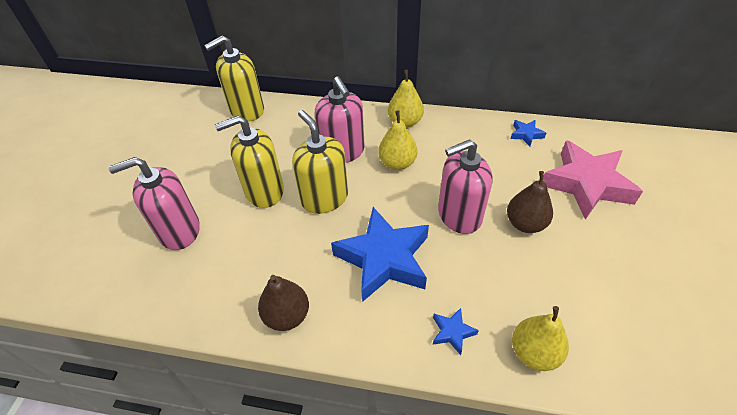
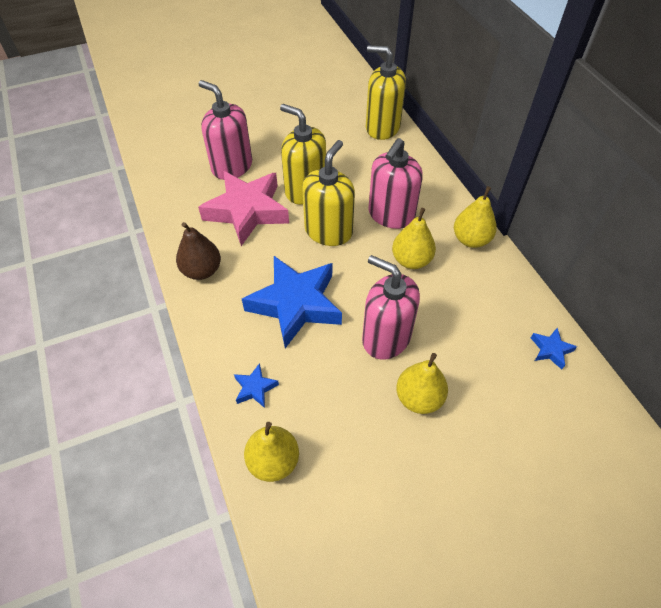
camera: 55 degrees right, 5 degrees up
(525, 223) = (419, 398): brown pear -> yellow pear
(586, 184) = (524, 437): pink star -> pink star (247, 211)

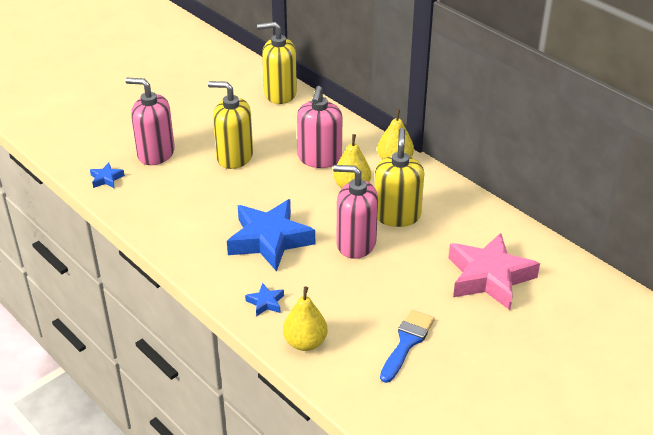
camera: 20 degrees left, 15 degrees down
(202, 270) = (173, 236): brown pear -> none
(247, 211) = (190, 184): pink star -> pink star (489, 277)
(328, 231) = (271, 182): yellow soap dispenser -> yellow soap dispenser (397, 215)
(390, 504) = (407, 342): none -> blue brush
(419, 398) = (399, 275): yellow pear -> none
(550, 350) = (486, 220): blue star -> blue star (106, 179)

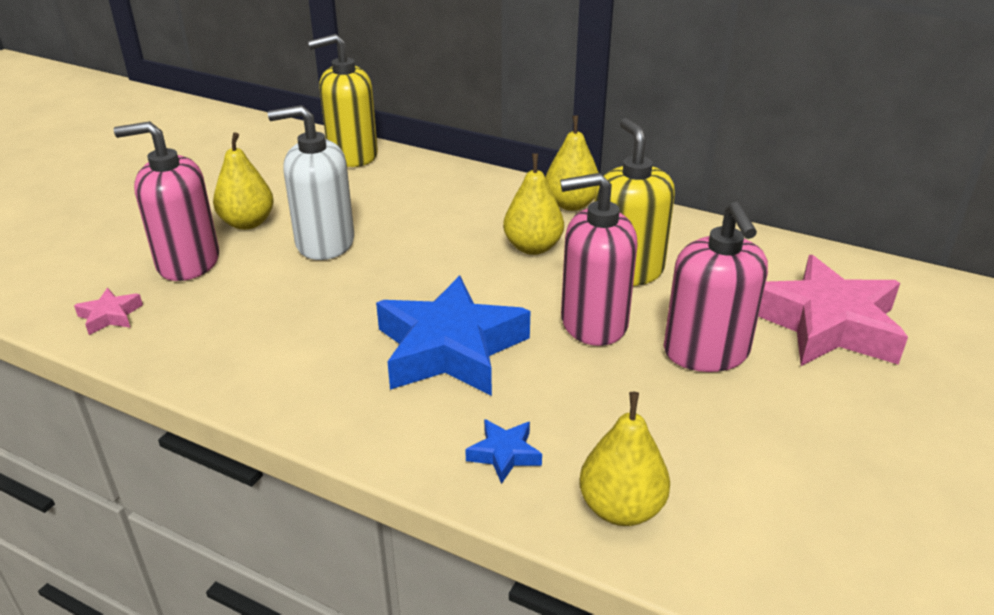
camera: 20 degrees left, 5 degrees down
(106, 179) = (110, 316): blue star -> pink star
(197, 133) = (247, 223): none -> yellow pear
(234, 157) = (324, 243): yellow soap dispenser -> white soap dispenser
(319, 158) = (460, 221): pink soap dispenser -> pink soap dispenser (706, 352)
(407, 342) = (791, 458): blue brush -> none

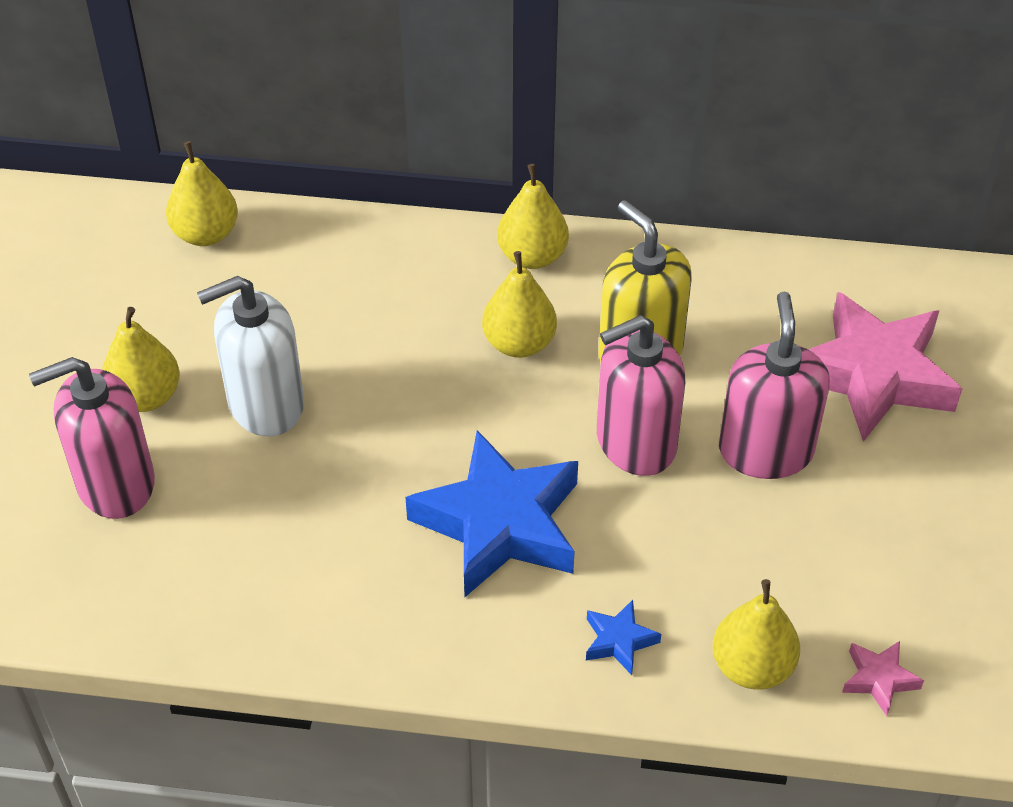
camera: 20 degrees left, 15 degrees up
(110, 316) = (80, 592): pink star -> pink star (879, 679)
(352, 155) = (206, 234): yellow soap dispenser -> yellow pear
(706, 352) = (765, 451): pink soap dispenser -> pink soap dispenser turned 150 degrees counterclockwise

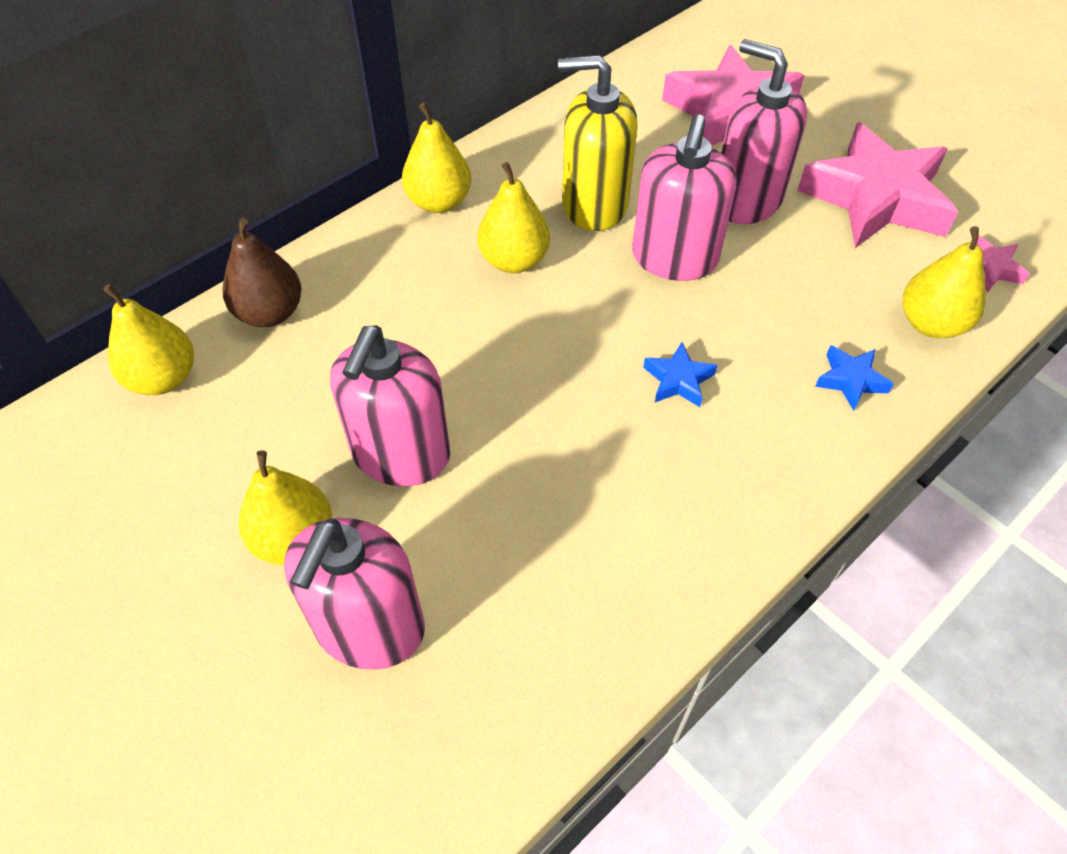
camera: 50 degrees left, 5 degrees up
(265, 404) = (400, 454): white soap dispenser -> pink soap dispenser
(317, 244) = (270, 313): none -> brown pear
(500, 524) = (678, 380): blue star -> blue star, size x0.42
(880, 544) = (875, 198): none -> pink star

